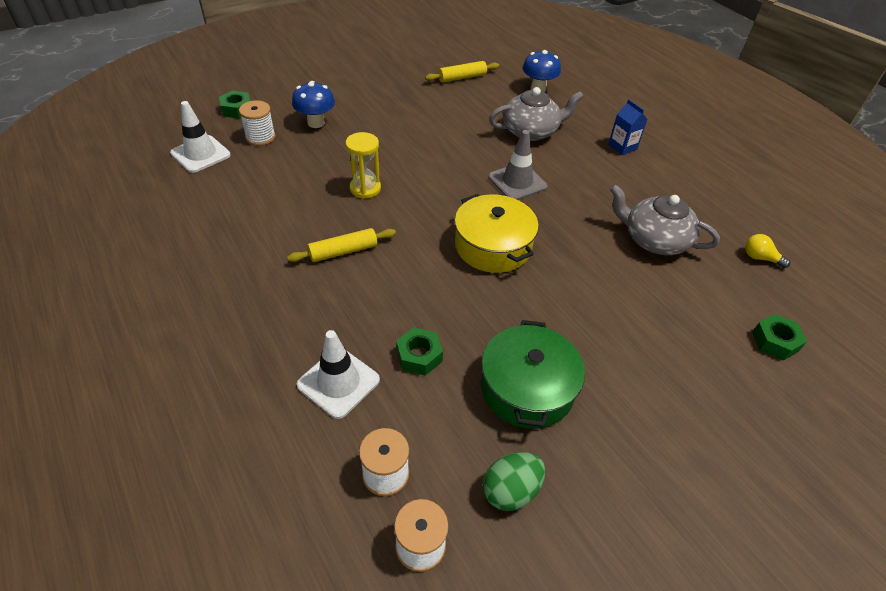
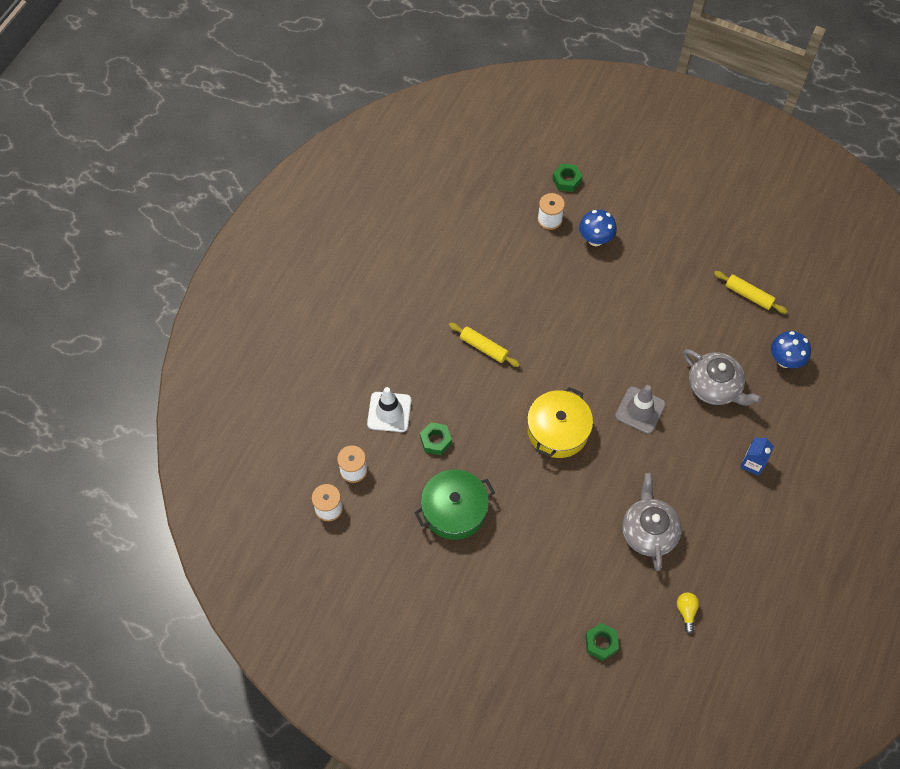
camera: 60 degrees right, 15 degrees up
(200, 154) = (503, 200): white traffic cone -> none
(365, 188) = (551, 320): yellow hourglass -> none
(510, 490) = (384, 534): green egg -> none

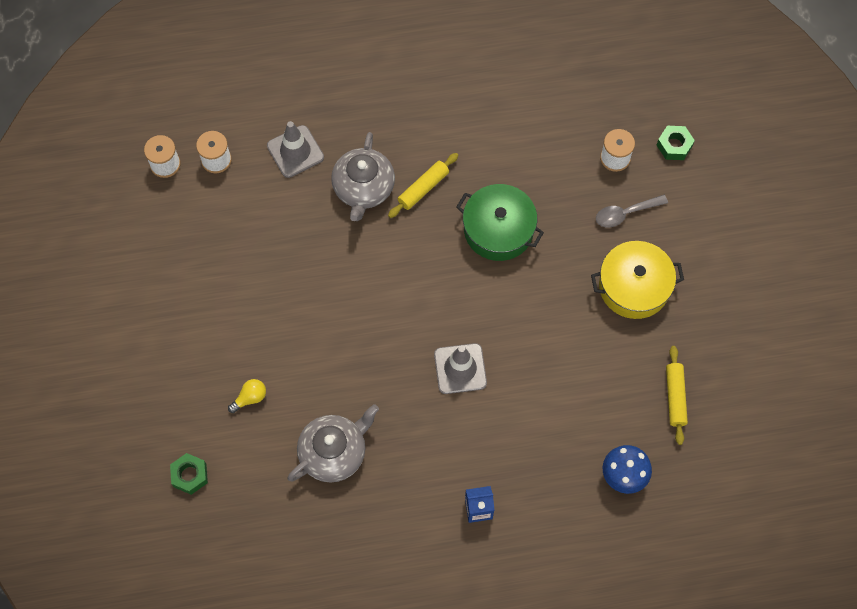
camera: 55 degrees right, 5 degrees up
(389, 412) = (295, 151): white traffic cone -> grey traffic cone
(435, 441) = (294, 209): green nut -> none
(454, 510) = (236, 268): green pot -> green pot (498, 230)
(484, 347) = (423, 188): yellow rolling pin -> yellow rolling pin turned 45 degrees clockwise
(557, 430) = (382, 307): yellow pot -> yellow pot (634, 286)
(595, 239) = (625, 213): blue mushroom -> grey spoon
(686, 611) = (273, 535): yellow light bulb -> yellow light bulb (250, 398)
(715, 386) = (540, 424): grey teapot -> grey teapot (363, 188)

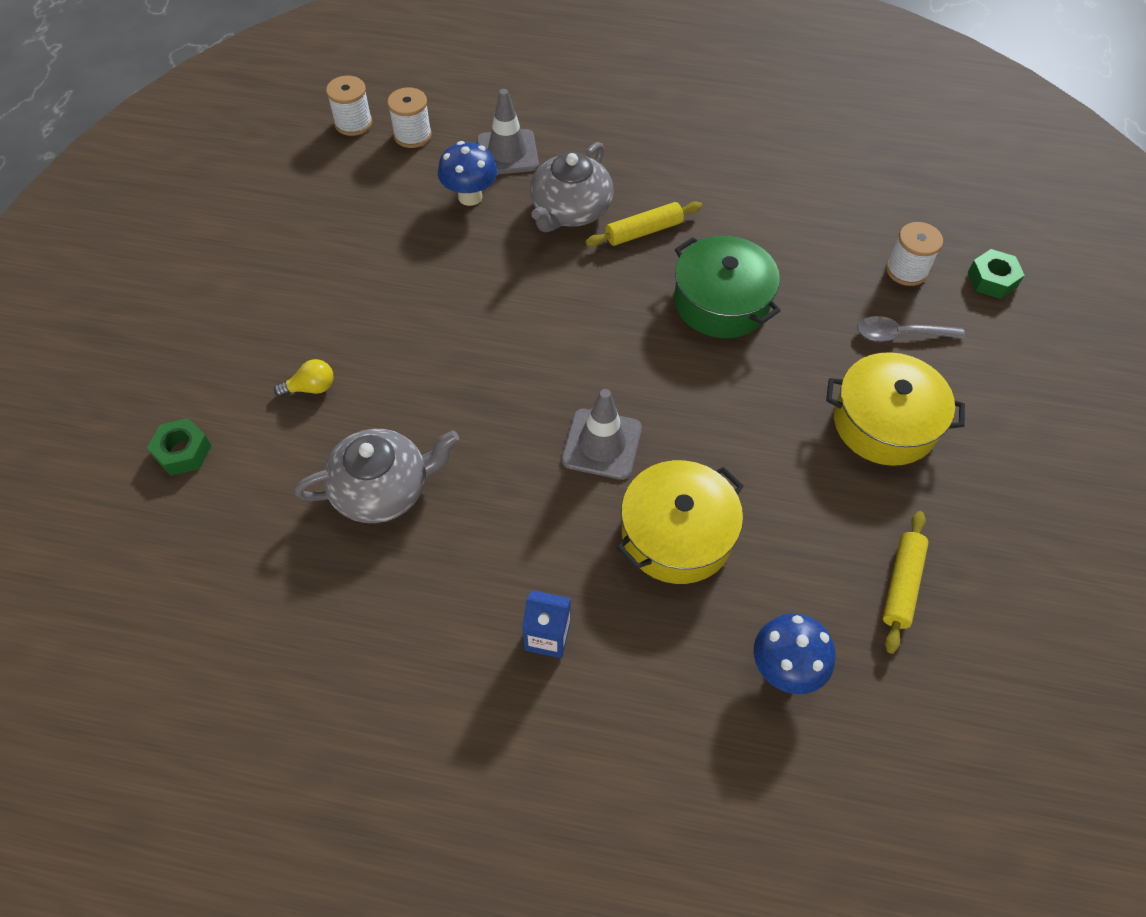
camera: 20 degrees right, 10 degrees down
(285, 202) = (470, 196): none -> blue mushroom
(530, 414) = (677, 534): none -> yellow pot

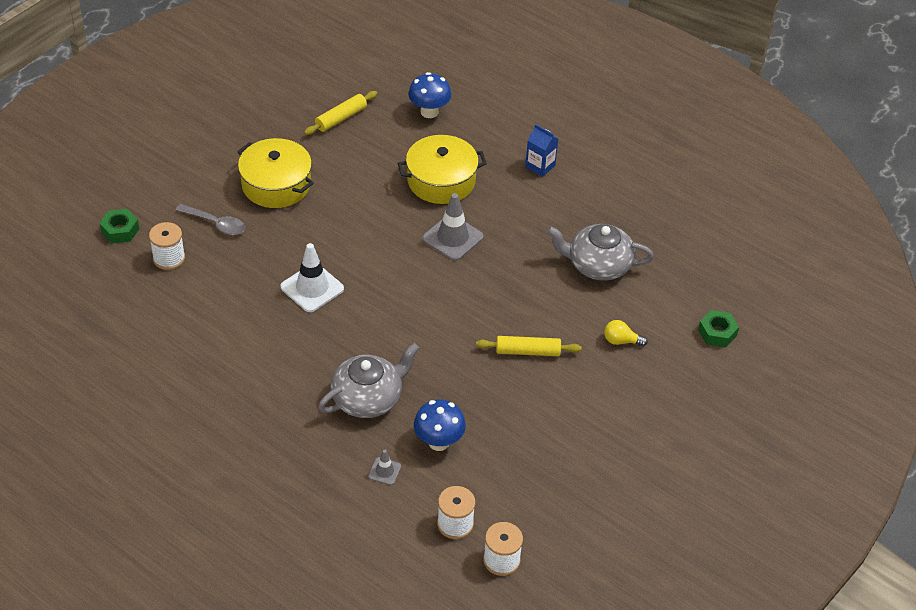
camera: 155 degrees left, 10 degrees down
(507, 153) = (384, 471): grey traffic cone -> grey traffic cone, size x0.51
(643, 231) = (325, 358): yellow rolling pin -> yellow rolling pin (528, 351)
(721, 302) = (312, 288): green pot -> white traffic cone

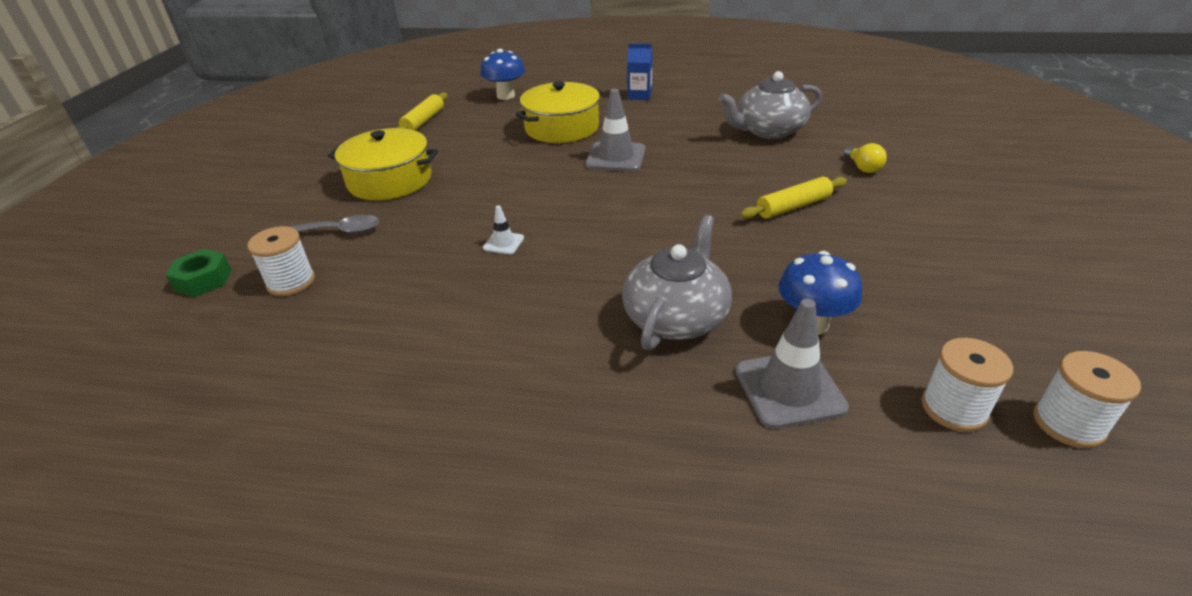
camera: 25 degrees left, 10 degrees down
(312, 288) = (503, 243): white traffic cone -> white traffic cone, size x0.51
(384, 471) = (789, 389): grey traffic cone -> grey traffic cone, size x1.96
(621, 341) = (863, 168): yellow light bulb -> yellow light bulb turned 90 degrees counterclockwise
(717, 333) = (928, 135): green nut -> none

